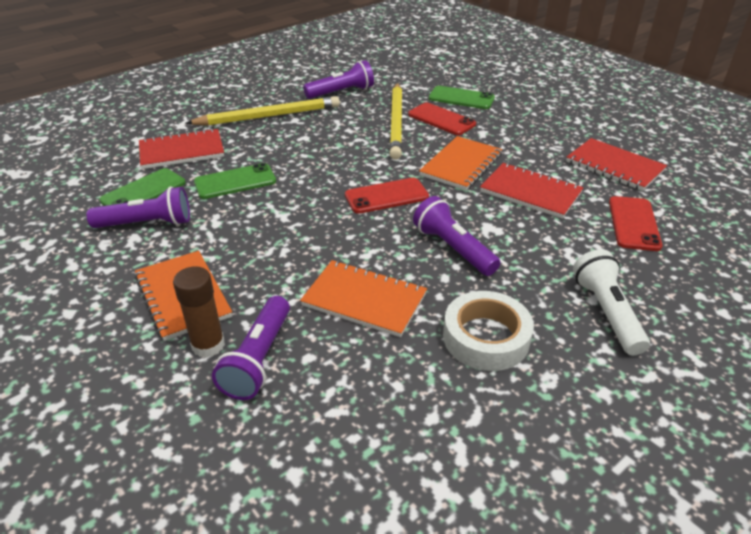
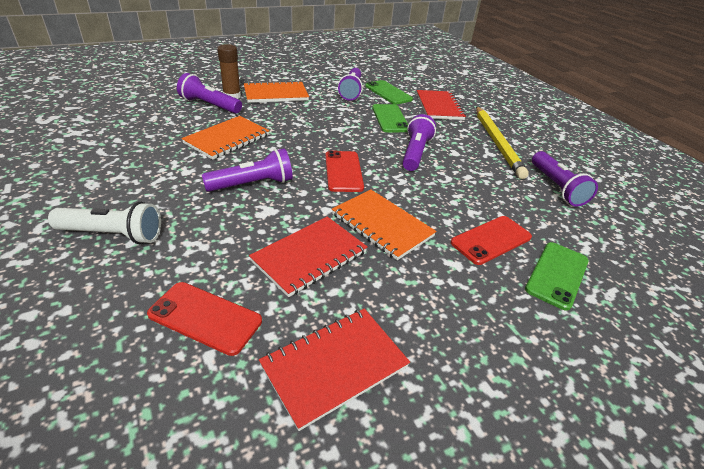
camera: 100 degrees right, 0 degrees up
(319, 159) = (415, 153): none -> purple flashlight
(396, 122) = (484, 206): yellow pencil -> none
(486, 337) = (151, 171): white tape -> none

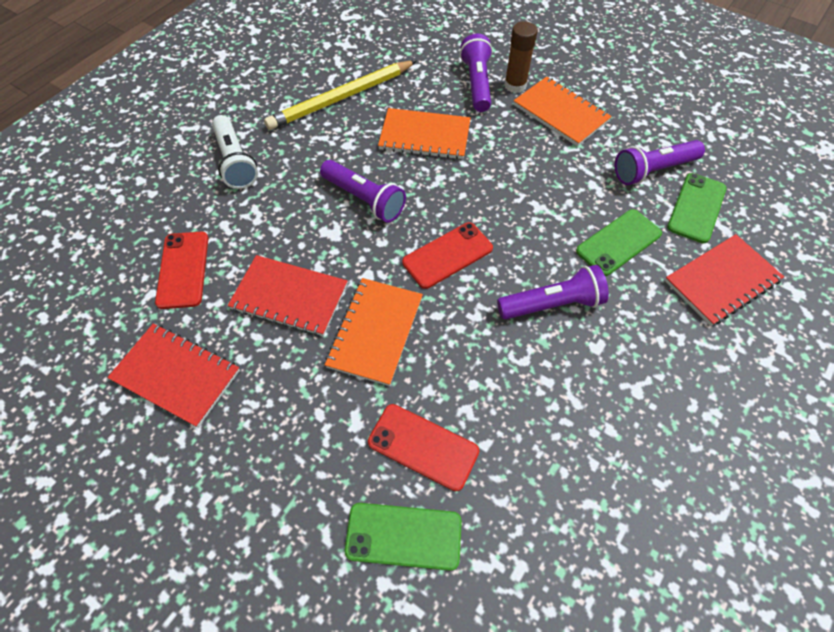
camera: 65 degrees right, 20 degrees up
(496, 143) = (679, 390): yellow pencil -> yellow pencil (341, 98)
(556, 187) = (616, 502): purple flashlight -> none

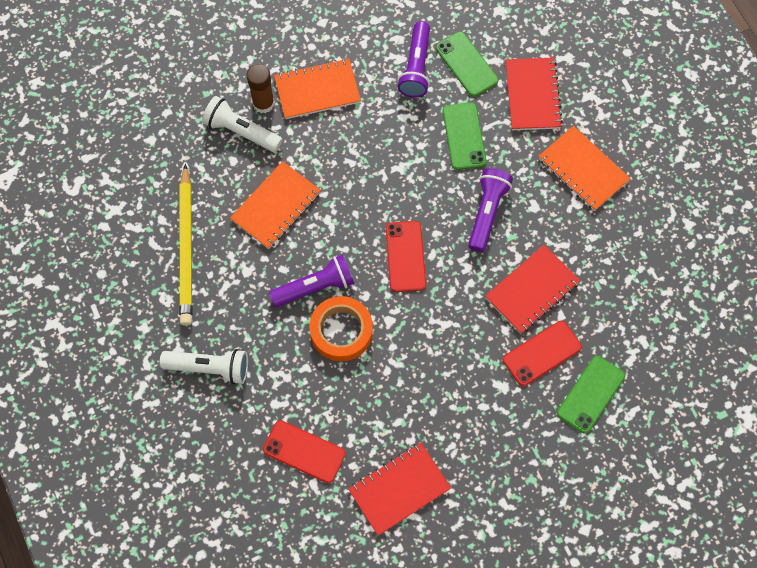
camera: 60 degrees left, 10 degrees up
(289, 297) = (376, 384): red notebook -> red notebook (532, 290)
(331, 240) = (341, 331): none -> orange tape
(375, 332) = (441, 339): orange notebook -> orange notebook (583, 169)
(477, 84) = (241, 131): purple flashlight -> white flashlight

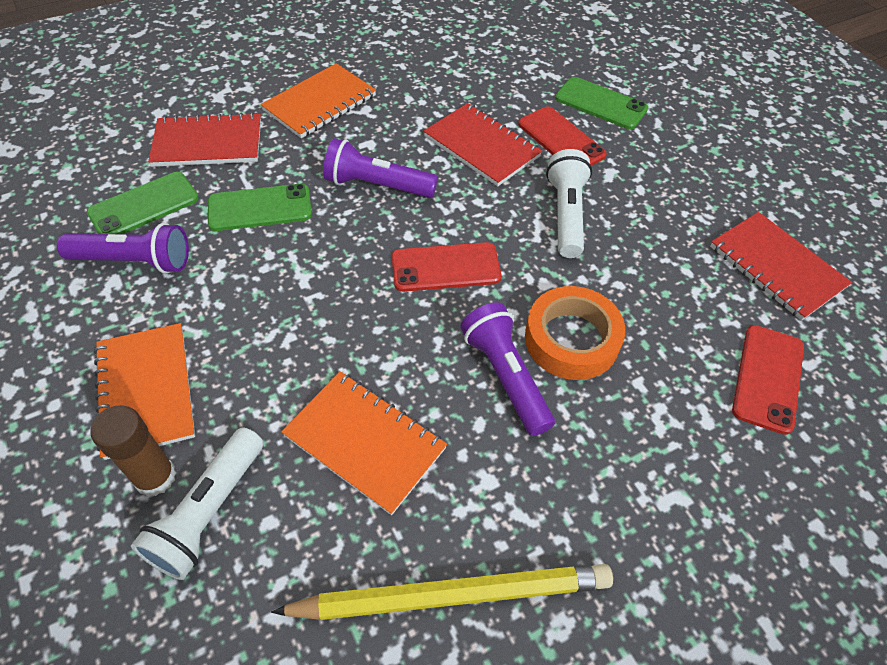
camera: 95 degrees left, 15 degrees down
(209, 368) = (676, 530): white flashlight -> white flashlight (566, 215)

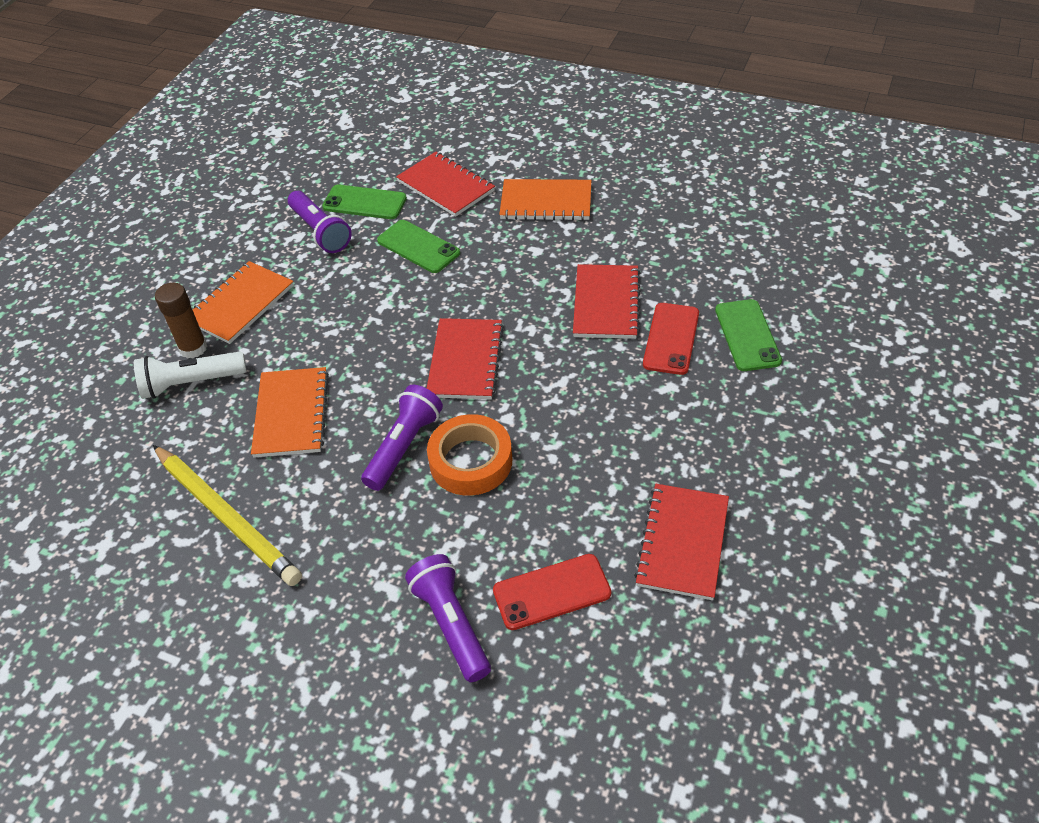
camera: 55 degrees right, 5 degrees down
(377, 185) = (501, 281): purple flashlight -> purple flashlight (451, 624)
(445, 267) = (465, 361): red phone -> red notebook
(566, 215) = (590, 389): white flashlight -> none

